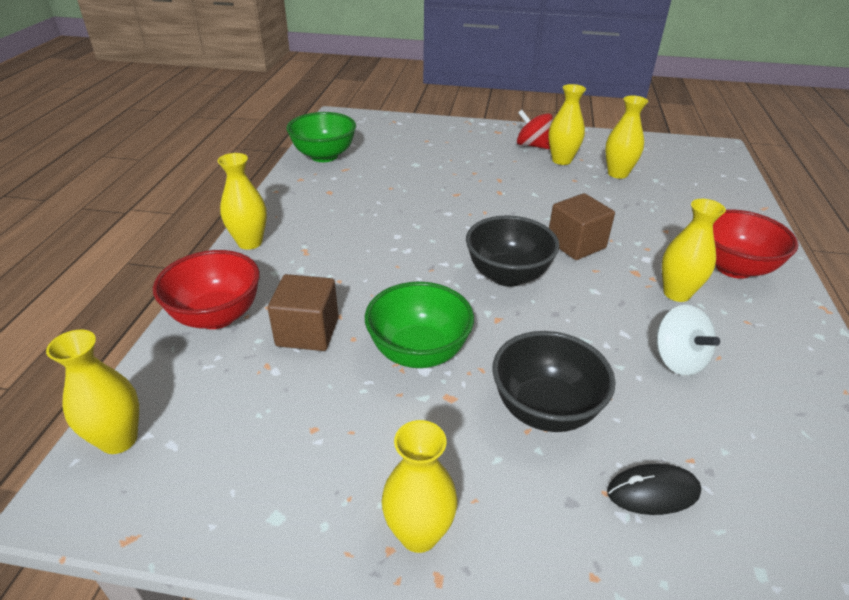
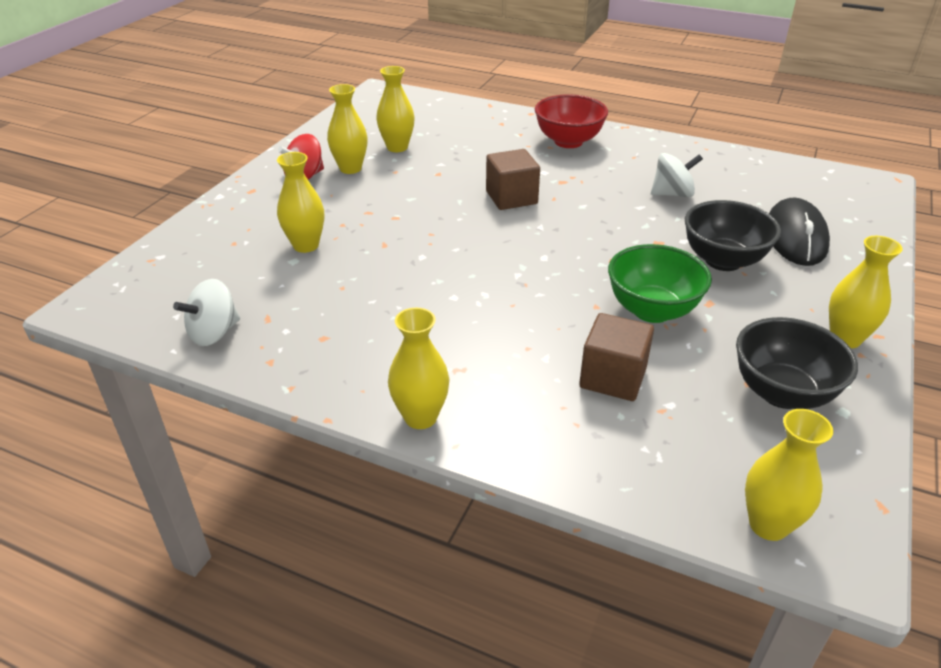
camera: 75 degrees left, 0 degrees up
(217, 316) = (572, 449): red bowl -> none
(324, 156) = (214, 333): green bowl -> white spinning top
(507, 275) = (549, 242): black bowl -> black bowl (782, 393)
(653, 492) = (795, 237): black mouse -> black mouse, size x1.68
(676, 293) = (595, 172): yellow vase -> yellow vase (306, 245)

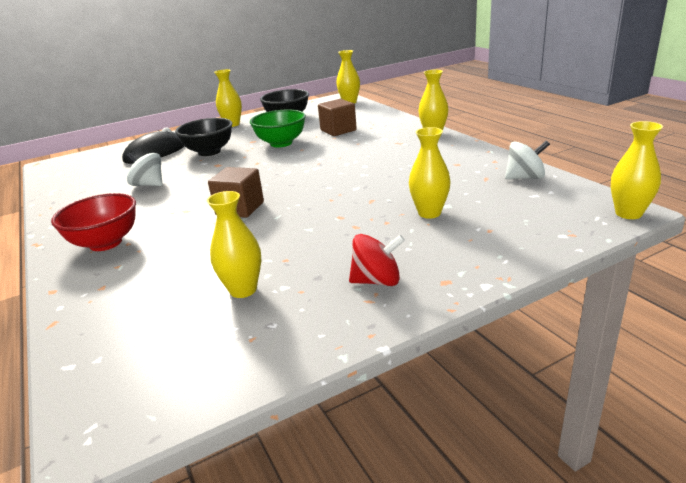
camera: 140 degrees left, 10 degrees down
(350, 168) = (321, 277): yellow vase -> yellow vase (628, 213)

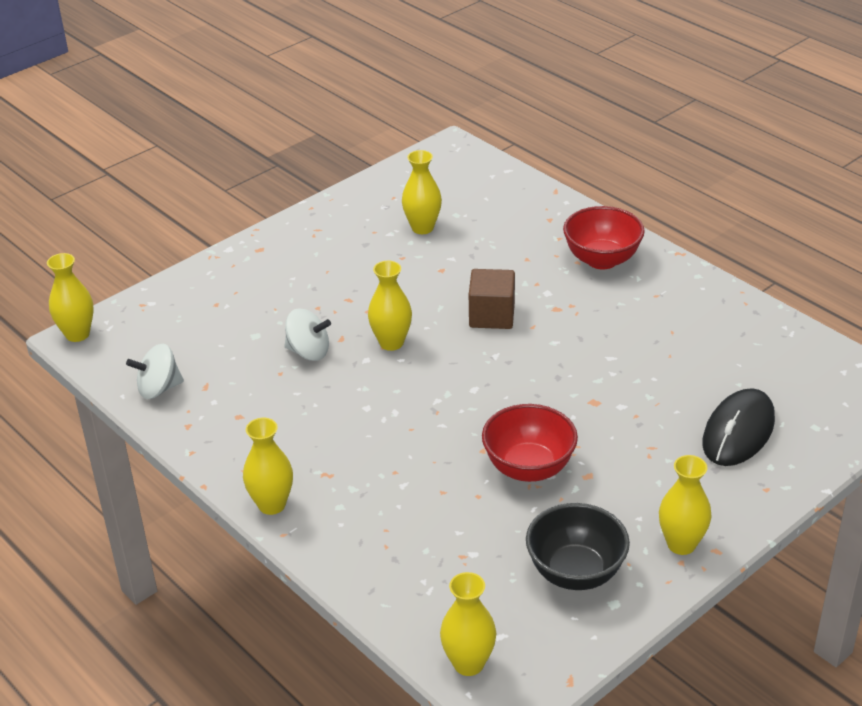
camera: 165 degrees right, 10 degrees up
(149, 185) = (657, 351): white spinning top -> white spinning top (308, 352)
(209, 152) = (640, 437): black bowl -> none
(281, 143) = (529, 468): green bowl -> red bowl
(338, 130) = (444, 517): brown cube -> none
(377, 281) = (314, 245): red spinning top -> none
(429, 213) = (274, 322): yellow vase -> yellow vase (391, 343)

